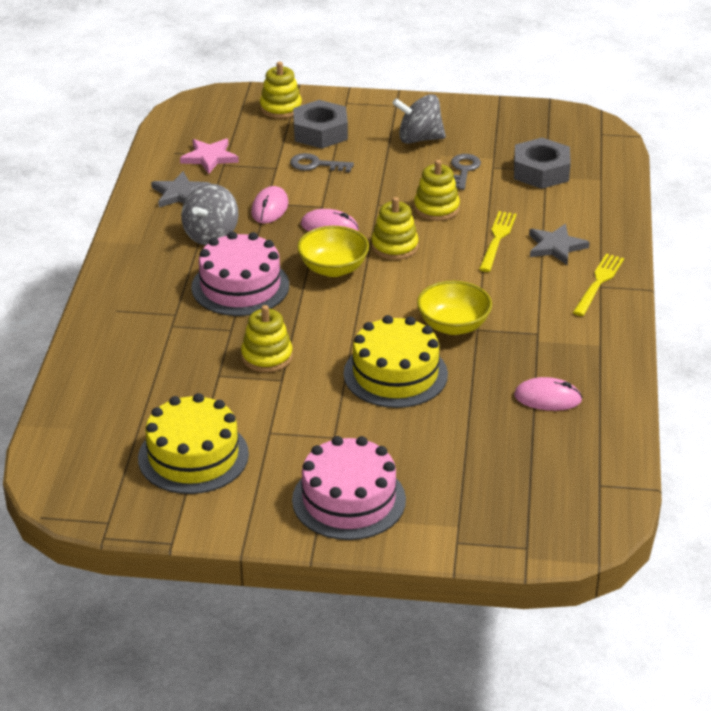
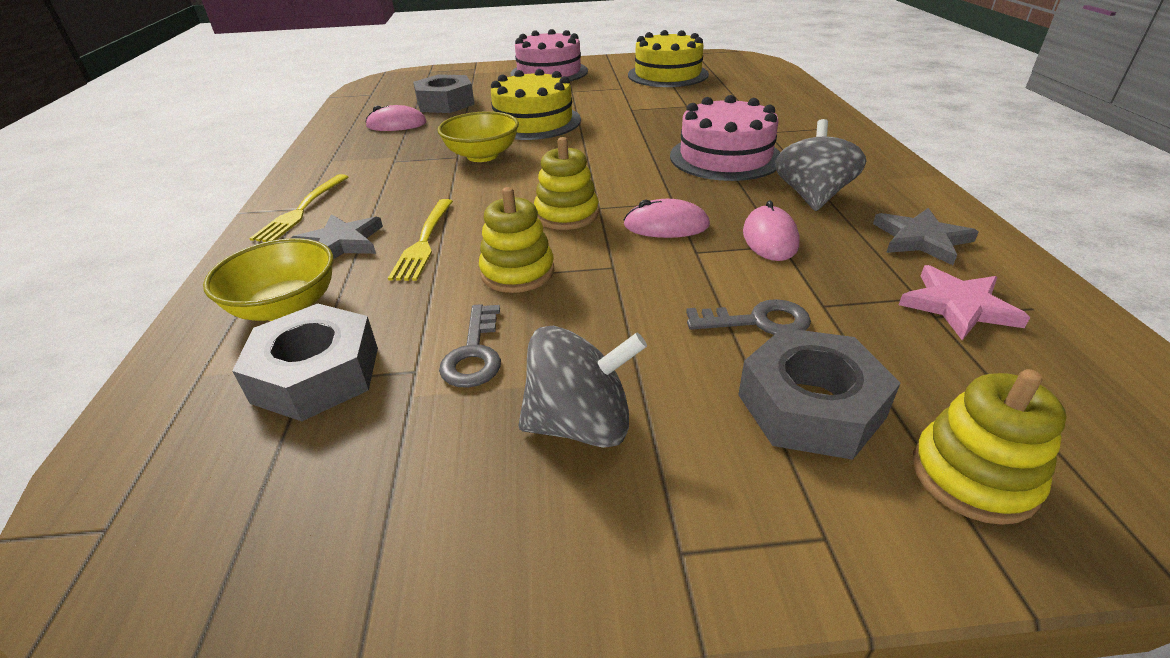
camera: 170 degrees right, 0 degrees up
(267, 357) = (654, 118): yellow stacking toy -> none
(333, 268) = (633, 184): yellow bowl -> yellow bowl (286, 307)
(495, 436) = (445, 103): none -> grey nut

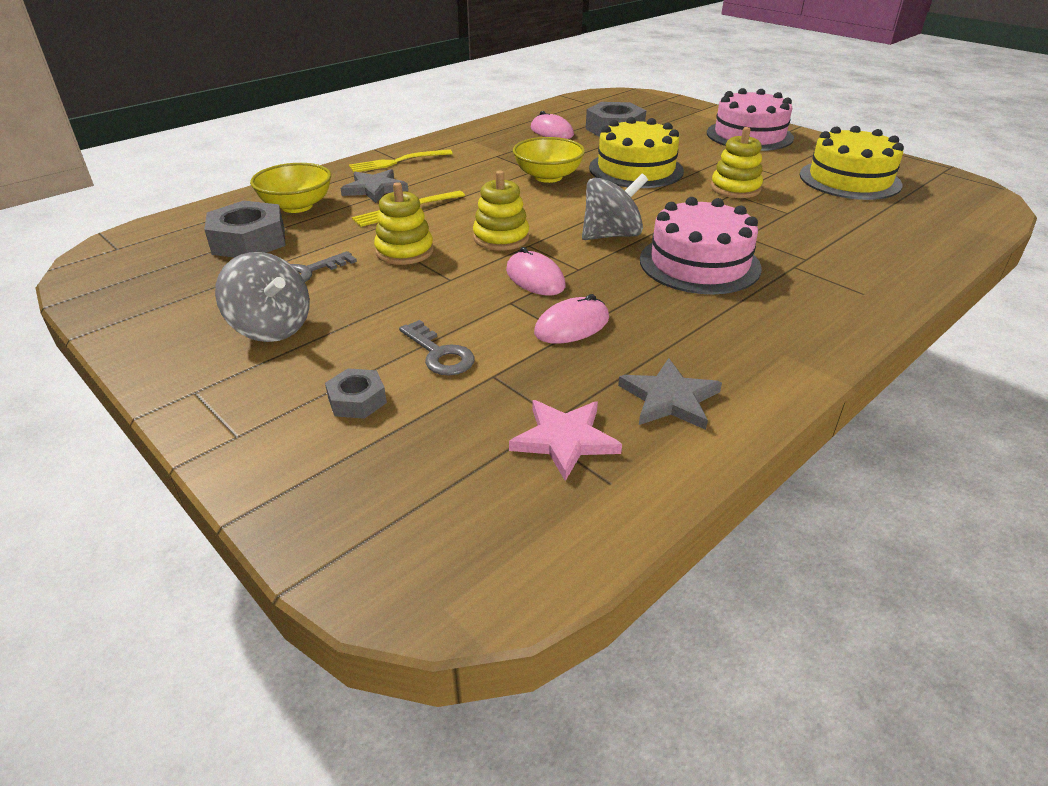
camera: 50 degrees right, 0 degrees up
(810, 406) = (357, 400): grey nut -> grey nut, size x0.55
(812, 196) = (680, 325): grey spinning top -> grey spinning top (611, 235)
(973, 476) = (335, 482): yellow stacking toy -> yellow stacking toy (735, 188)

